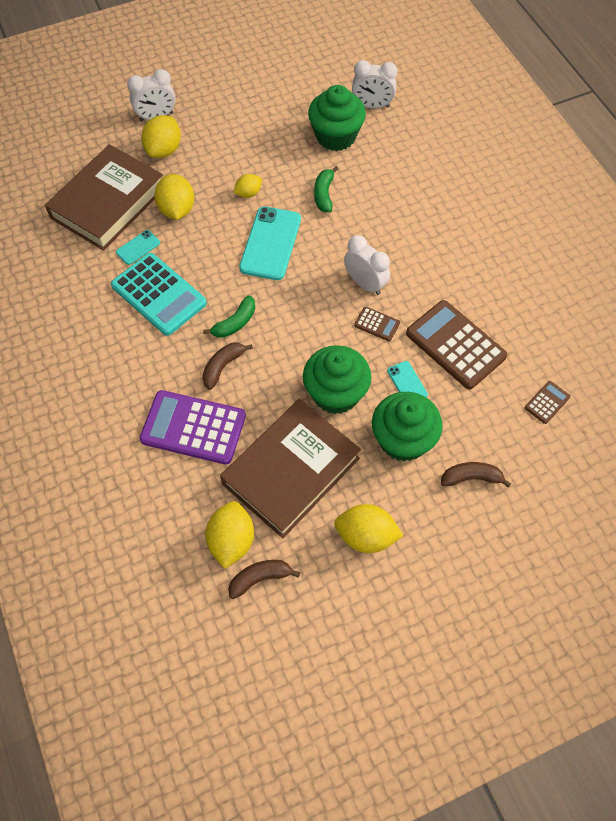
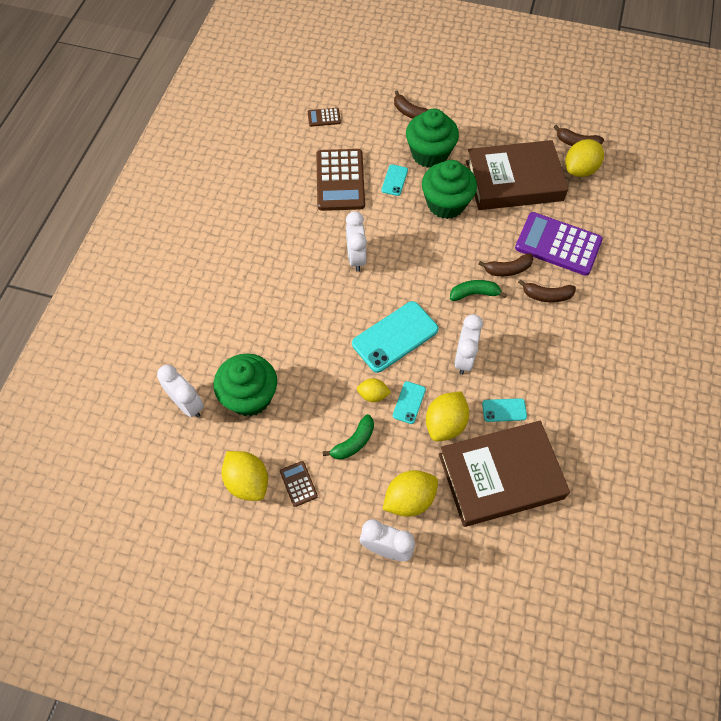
camera: 140 degrees left, 0 degrees up
(159, 294) = (516, 355): turquoise calculator -> none
(168, 366) = (547, 295): none -> brown banana
(193, 427) = (558, 244): purple calculator -> purple calculator turned 150 degrees clockwise
(200, 264) = (464, 358): none -> white clock
(216, 206) = (409, 402): none -> turquoise phone
(324, 194) = (314, 348): green banana -> green banana (354, 442)
(366, 536) = (498, 125): yellow lemon -> yellow lemon (247, 481)
(377, 324) = (376, 226): brown calculator -> brown calculator (298, 484)

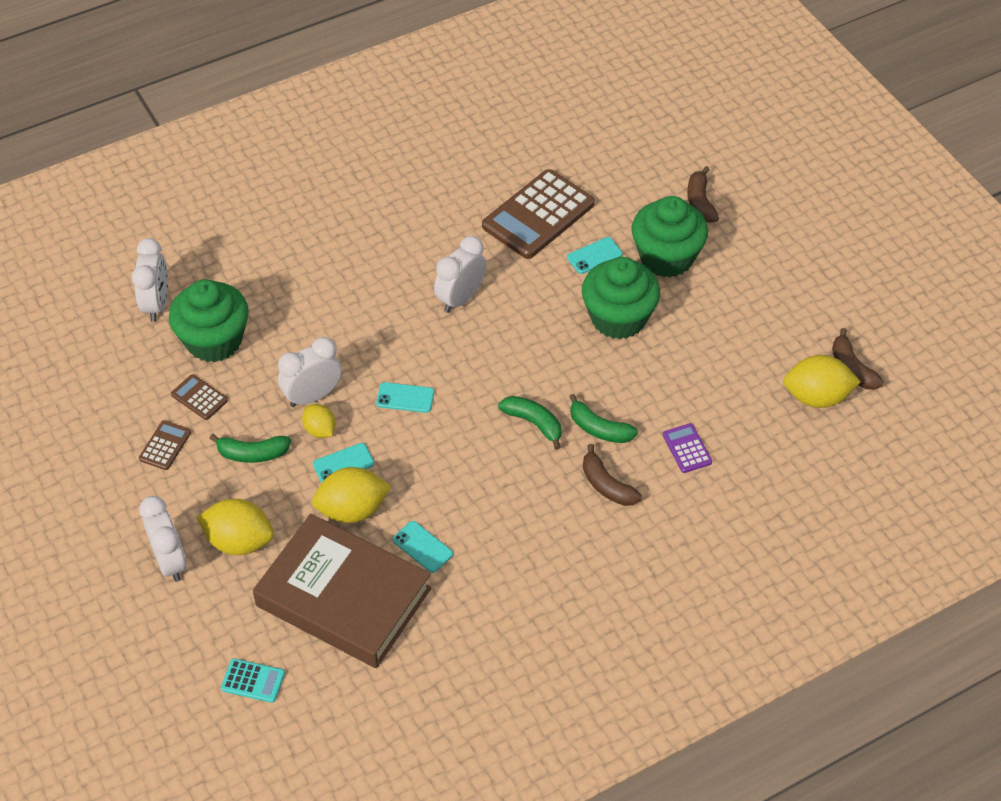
camera: 45 degrees right, 10 degrees down
(247, 481) = (127, 407): yellow lemon -> none
(324, 117) = (600, 142): brown calculator -> brown calculator (199, 397)
(395, 337) = (405, 398): turquoise phone -> turquoise phone, size x0.50
(464, 358) = (445, 471): white clock -> white clock (313, 396)
(508, 269) = (599, 429): brown banana -> green banana
(514, 181) = (724, 351): brown book -> none
(515, 570) = (253, 681): none -> turquoise calculator
(558, 244) = (687, 448): purple calculator -> purple calculator, size x0.45

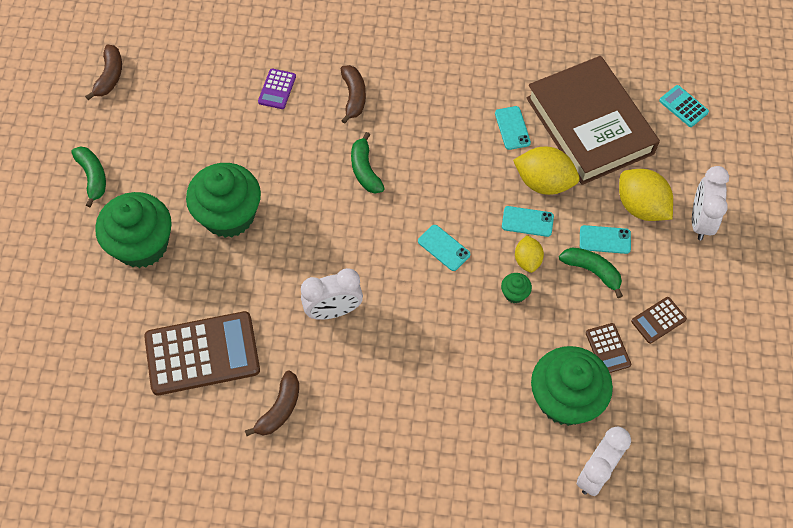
camera: 145 degrees left, 10 degrees up
(313, 396) = (514, 293): white clock -> green cupcake
(594, 256) = (194, 283): turquoise phone -> turquoise phone (605, 239)
(599, 429) = (323, 138): green banana -> green banana (93, 177)
(700, 202) = (63, 279): brown banana -> brown banana (279, 409)
(817, 397) = (155, 71): yellow lemon -> none

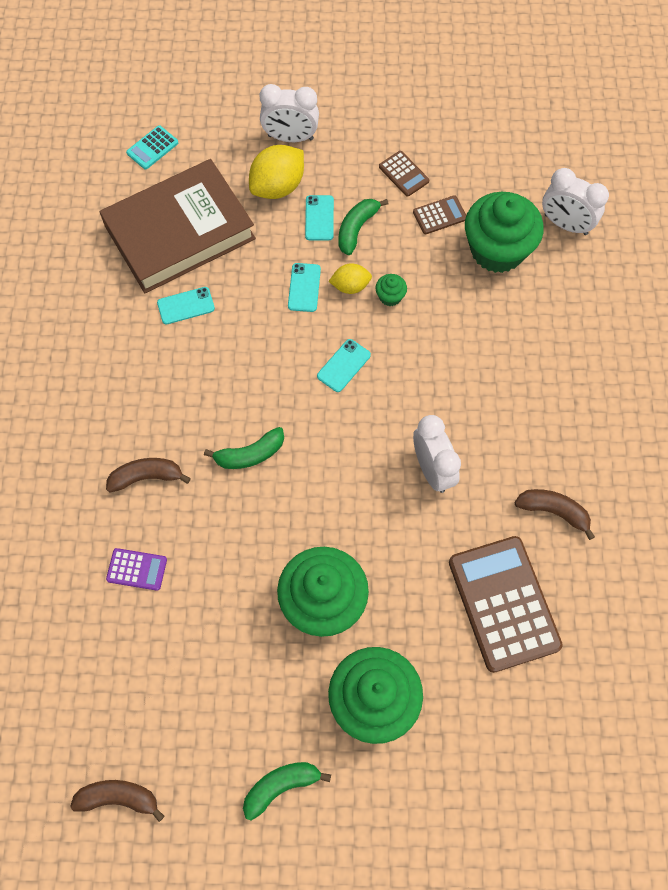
camera: 95 degrees left, 5 degrees up
(544, 182) = (255, 273): yellow lemon -> none

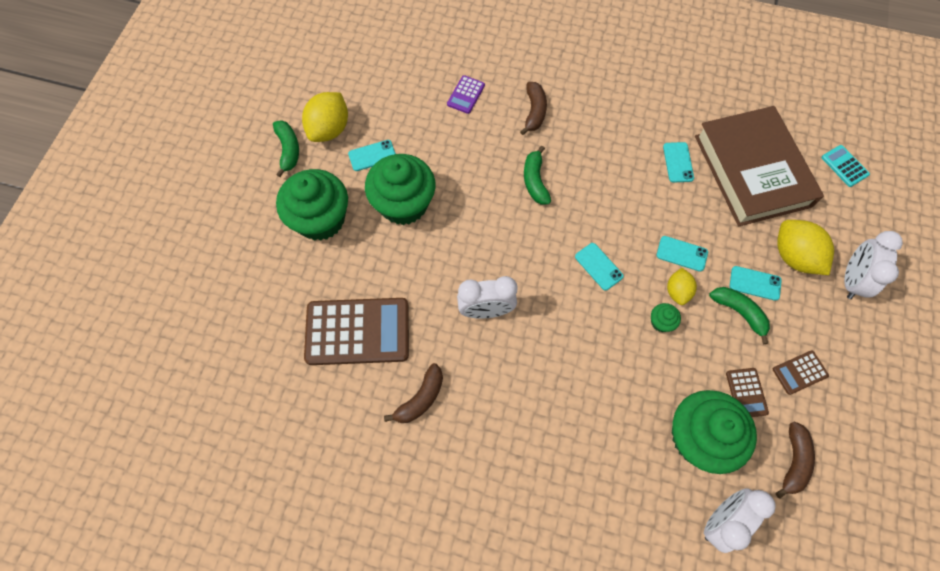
camera: 105 degrees right, 0 degrees up
(118, 798) = (320, 62): brown banana -> brown banana (793, 461)
(234, 739) = (329, 129): none -> yellow lemon
(262, 665) = (372, 155): none -> turquoise phone

